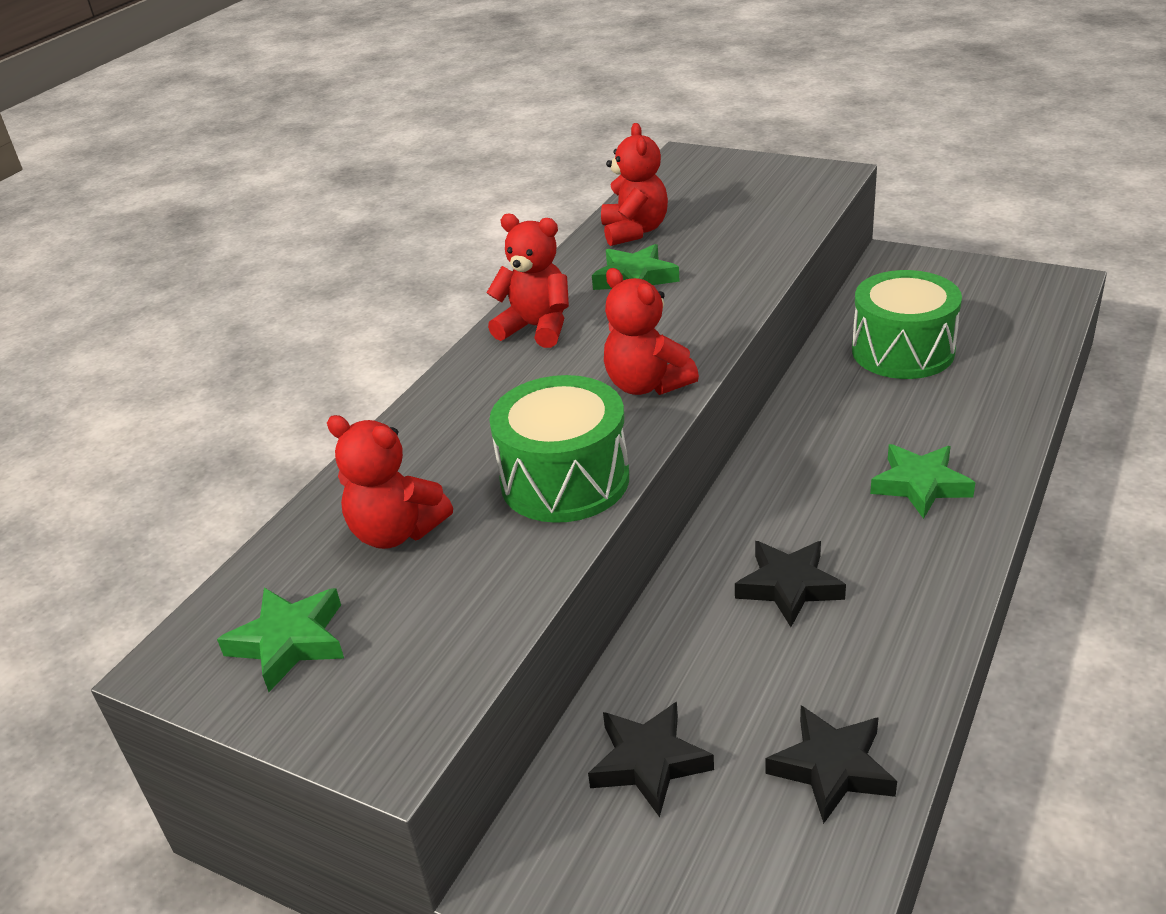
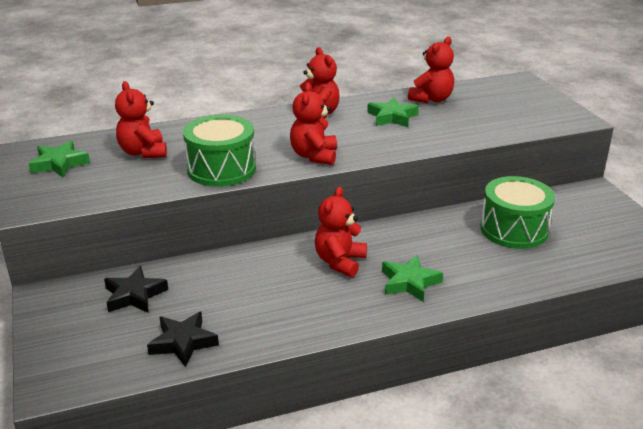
camera: 40 degrees right, 5 degrees down
(788, 586) = (284, 279): black star -> none
(808, 516) = (340, 262): none -> red teddy bear

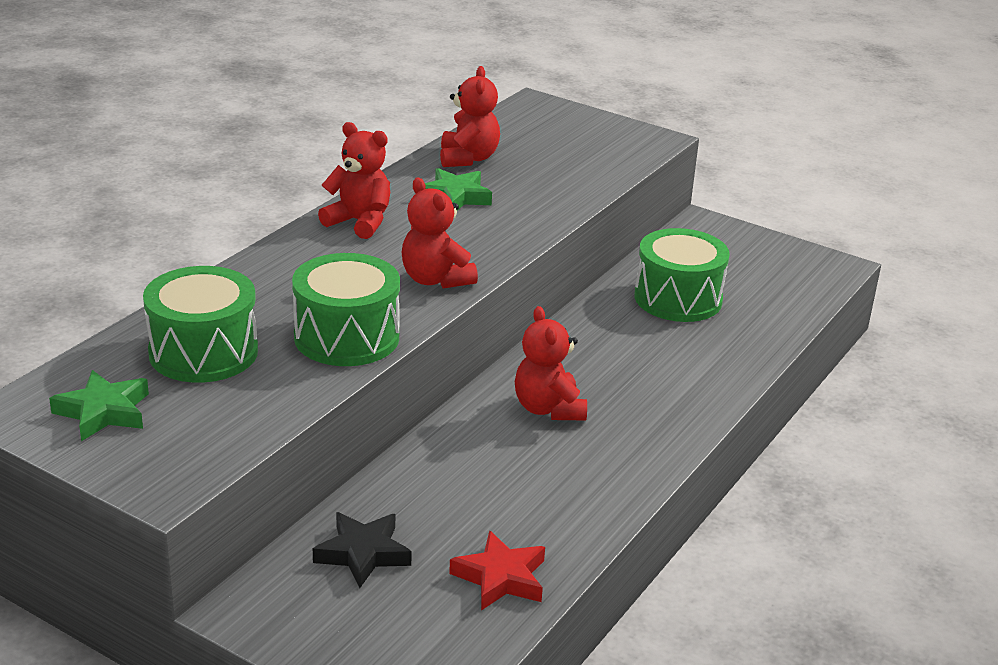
camera: 40 degrees left, 0 degrees up
(143, 152) = (203, 352): red teddy bear -> green drum
(183, 342) = (501, 577): black star -> red star
(409, 282) = (649, 401): green star -> none

